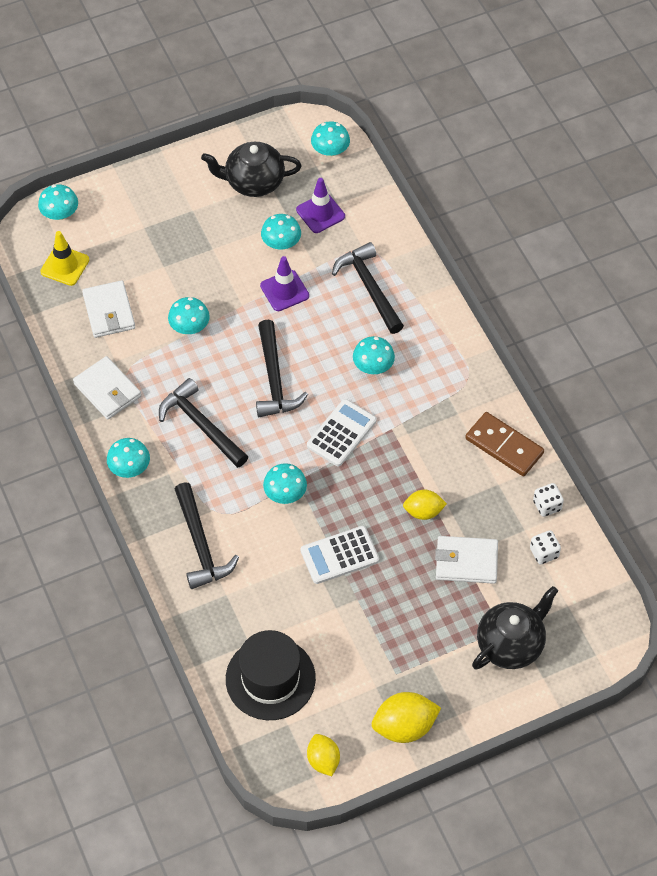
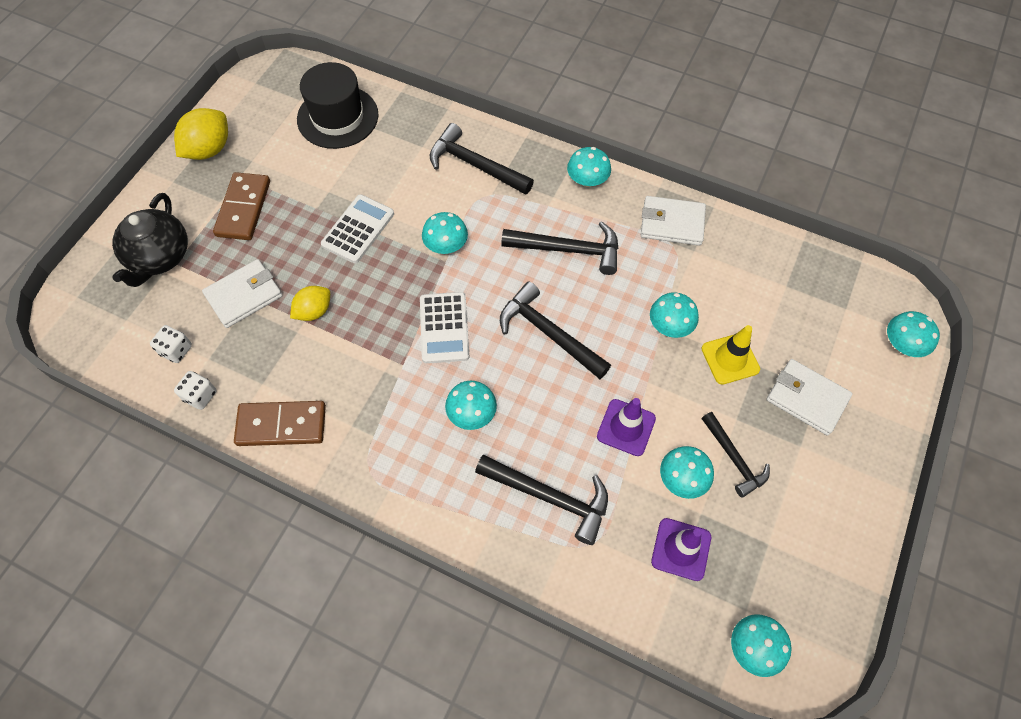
camera: 140 degrees right, 5 degrees up
(65, 266) = (834, 299): yellow traffic cone -> yellow traffic cone (730, 359)
(109, 311) = (749, 287): white wallet -> white wallet (807, 398)
(239, 231) = (734, 458): none -> black hammer
(253, 182) = (783, 530): black teapot -> none
(323, 760) = (255, 95): yellow lemon -> none
(415, 642) = (243, 208): none -> brown domino

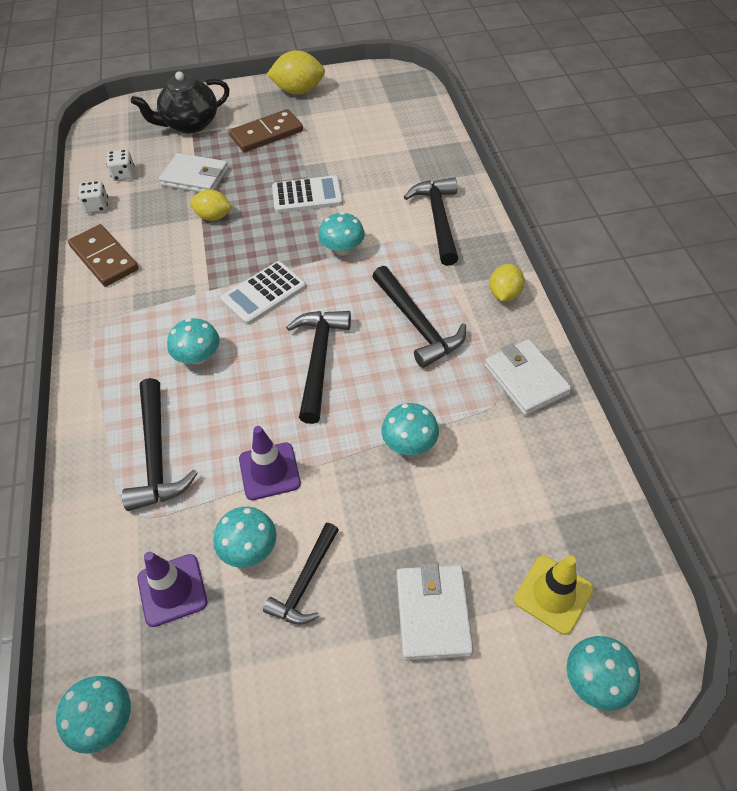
camera: 55 degrees right, 10 degrees down
(337, 117) = (396, 127): black hat -> none
(587, 180) = (504, 294): turquoise mushroom -> yellow lemon
(730, 359) = (417, 514): yellow traffic cone -> yellow traffic cone (553, 594)

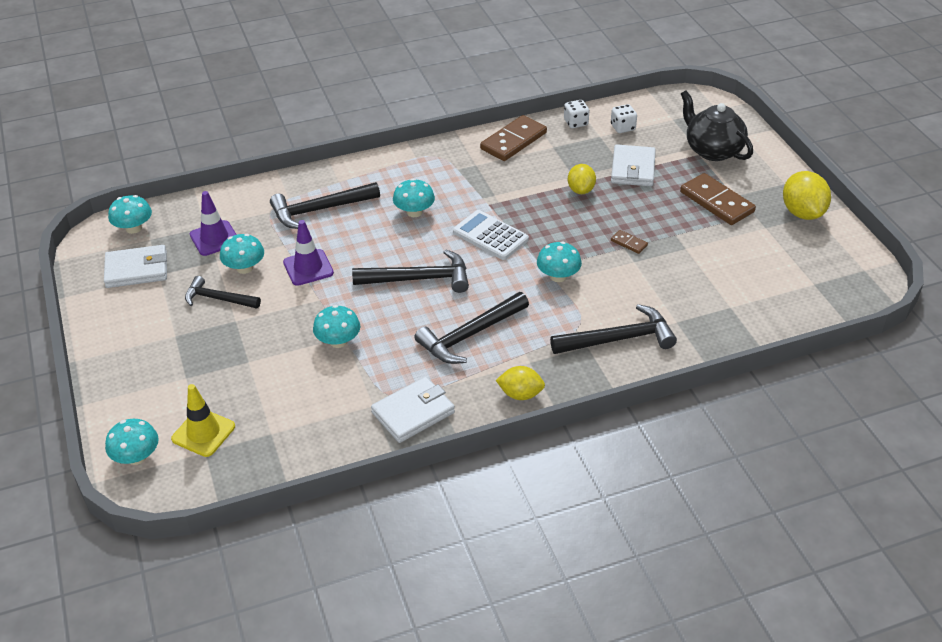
camera: 80 degrees right, 10 degrees down
(307, 195) = (629, 243): white calculator -> brown domino
(433, 613) = (192, 366): white wallet -> white wallet (137, 270)

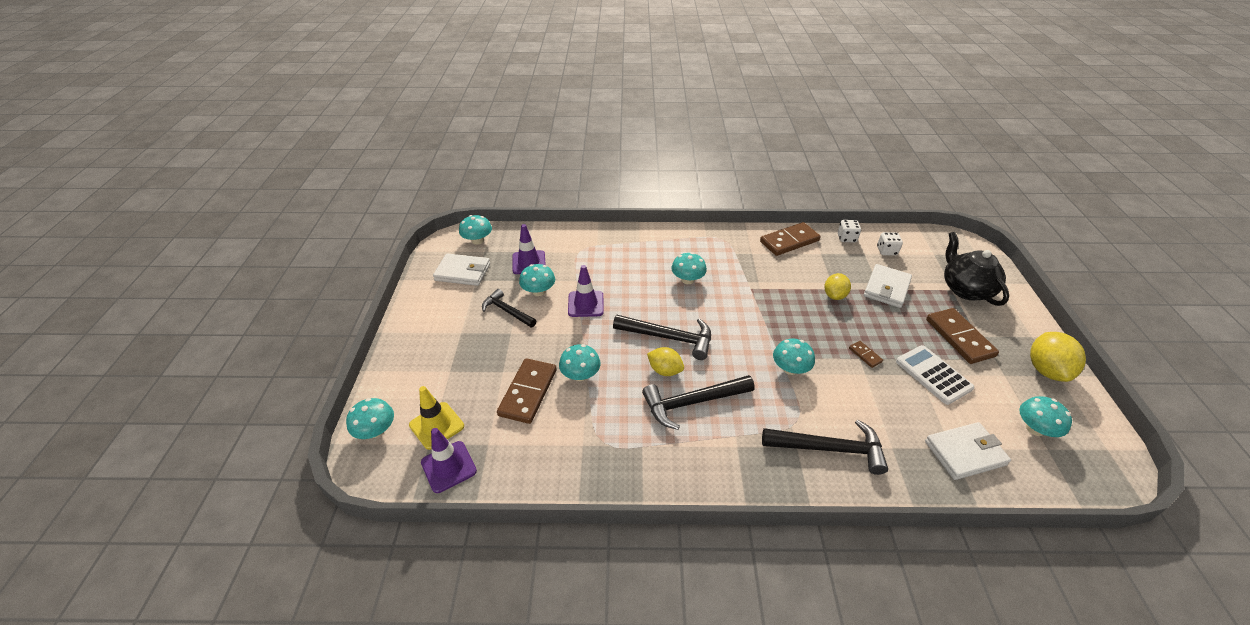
camera: 20 degrees right, 0 degrees up
(240, 465) = (448, 467): none -> purple traffic cone
(289, 374) = (528, 392): none -> brown domino
(320, 210) = (615, 260): black hammer -> none
(413, 412) = (613, 464): white wallet -> white wallet (965, 453)
(490, 236) = (742, 316): white calculator -> white calculator (933, 375)
(520, 394) = (717, 477): yellow lemon -> yellow lemon (665, 370)
(800, 269) = (1035, 429): none -> turquoise mushroom

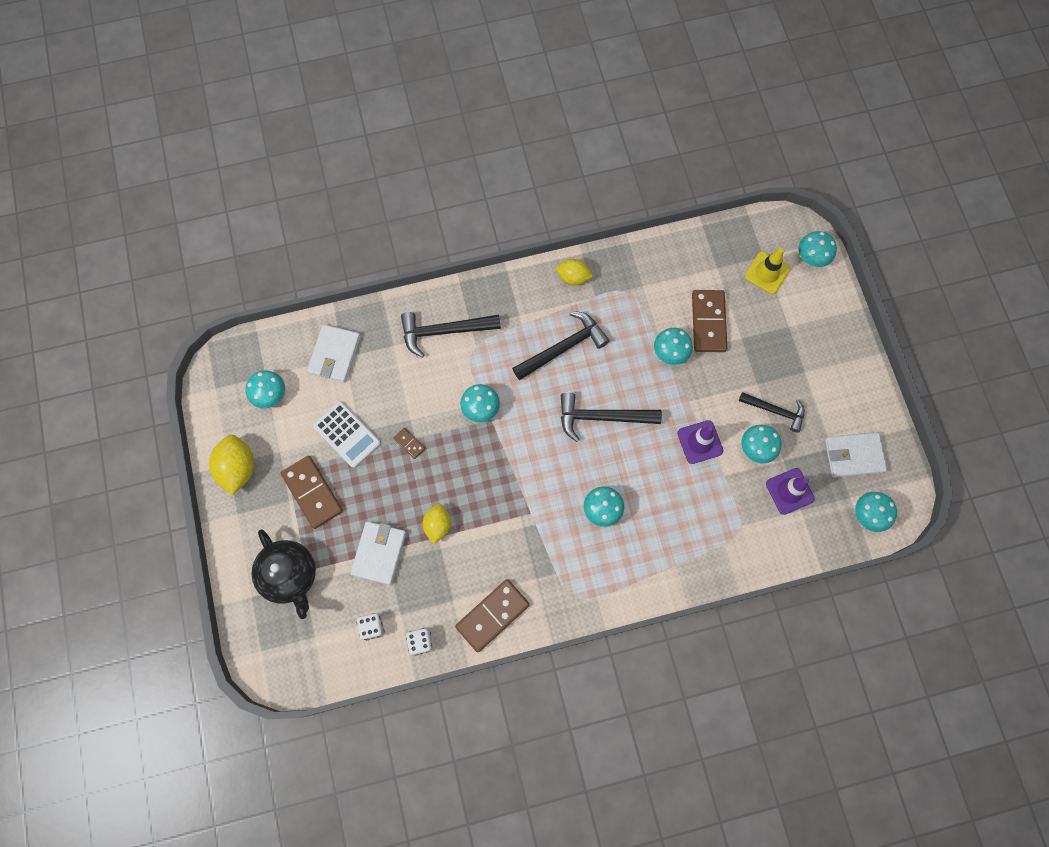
camera: 165 degrees right, 30 degrees up
(448, 467) = (737, 243): purple traffic cone -> none
(665, 370) = (596, 376): yellow lemon -> yellow lemon (573, 277)
(965, 453) = (335, 355): white wallet -> white wallet turned 45 degrees counterclockwise

